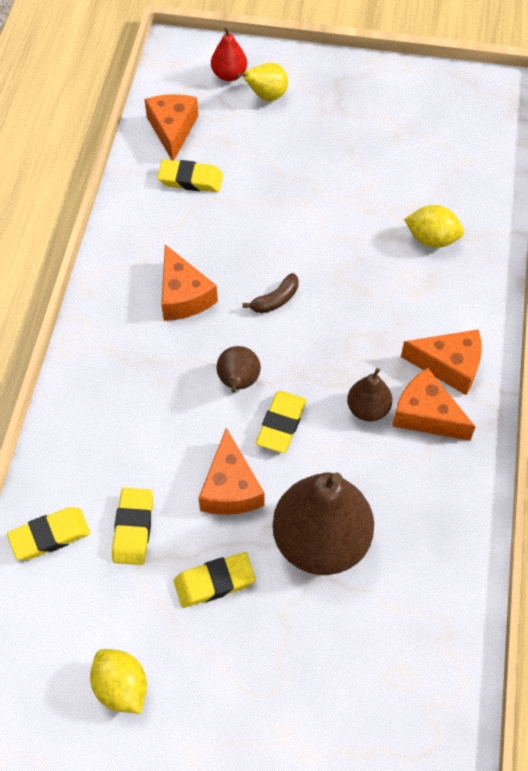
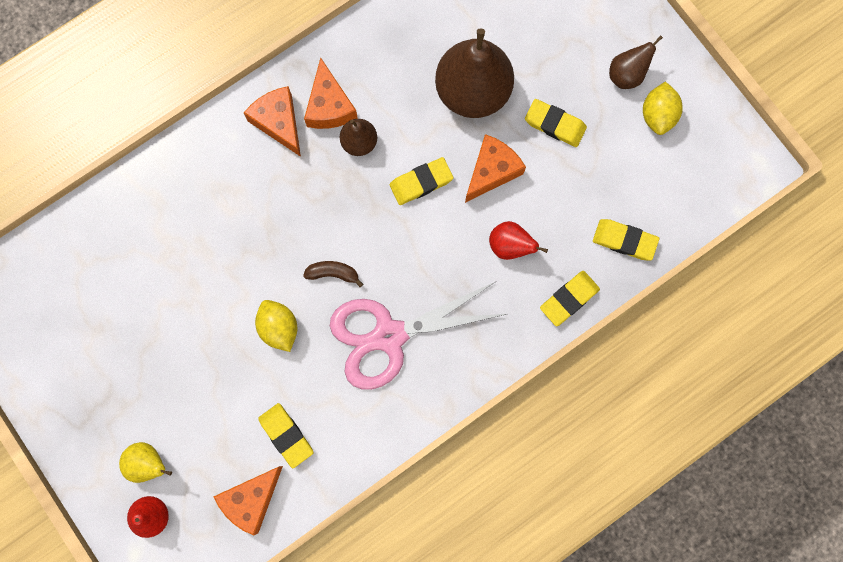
camera: 135 degrees left, 20 degrees up
(133, 528) = (571, 199): yellow eraser -> yellow eraser (569, 299)
(151, 441) = (510, 246): none -> red pear
(183, 296) = (389, 336): orange cheese -> pink scissors
(238, 382) = (418, 236): brown pear -> brown pear (627, 75)
(431, 239) = (181, 219): yellow lemon -> yellow lemon (279, 328)

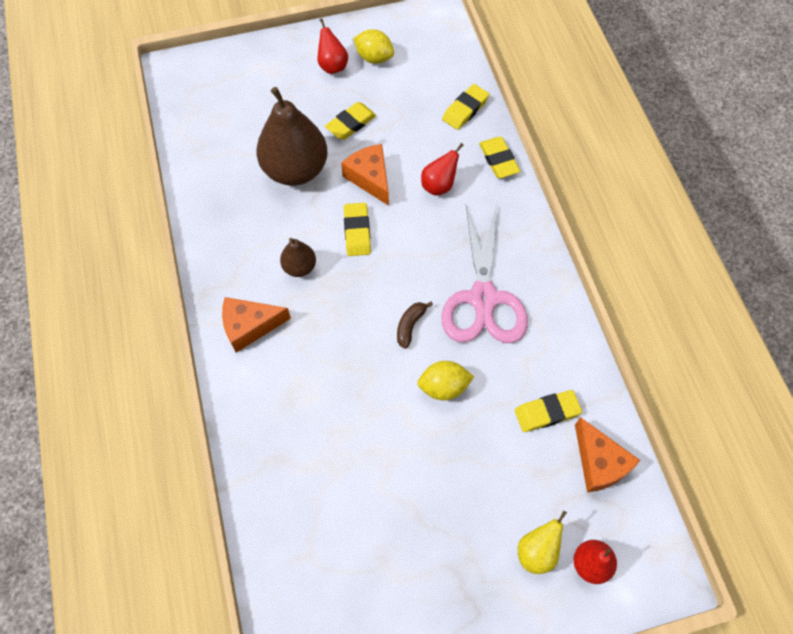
camera: 70 degrees left, 15 degrees down
(329, 106) = (255, 280): orange cheese -> none
(627, 75) = (332, 66): brown pear -> red pear

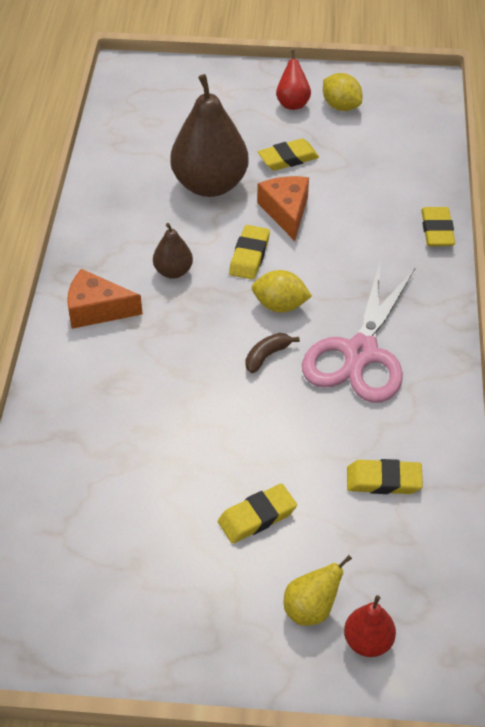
camera: 20 degrees right, 15 degrees down
(439, 185) = (358, 237): red pear -> none
(443, 387) = (277, 422): yellow lemon -> yellow lemon (280, 305)
(465, 109) = (420, 175): yellow eraser -> yellow eraser (257, 517)
(599, 463) = (423, 547): orange cheese -> none

